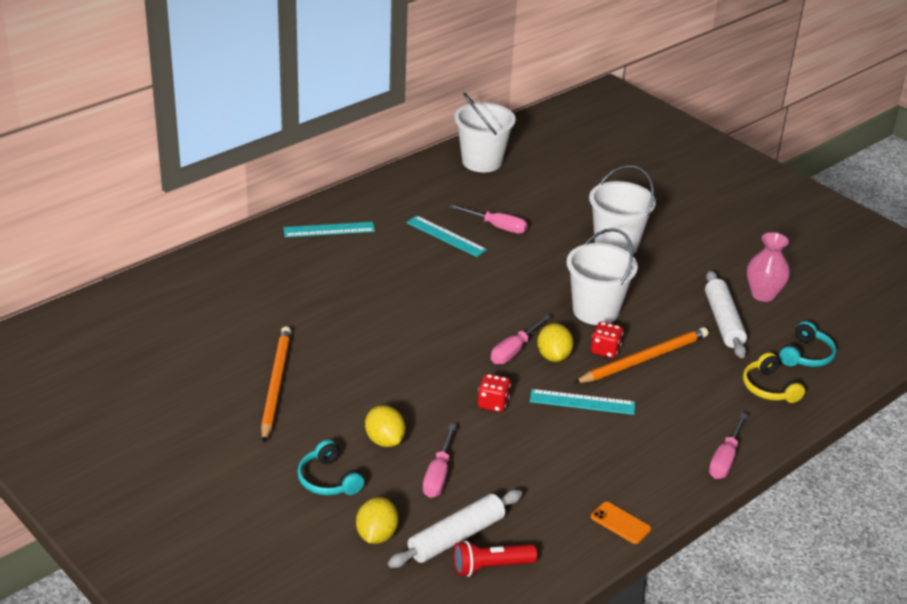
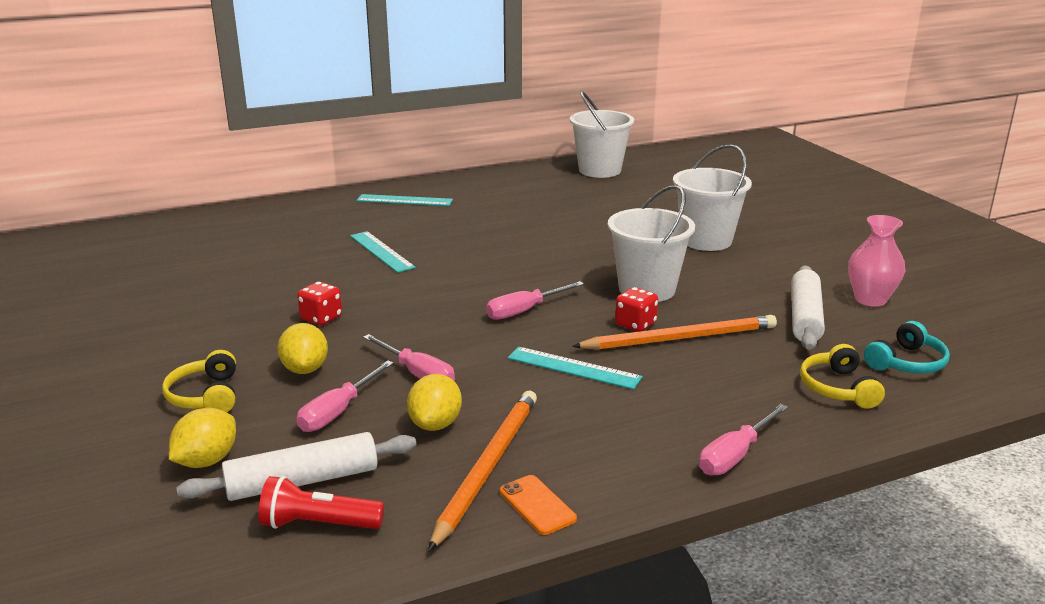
camera: 20 degrees right, 10 degrees down
(276, 384) = (235, 305): orange pencil -> orange pencil (488, 467)
(328, 480) = (205, 396): turquoise headphones -> yellow headphones
(446, 236) = (520, 216): turquoise ruler -> turquoise ruler (381, 251)
(493, 403) = (461, 354): red dice -> red dice (321, 318)
(496, 226) = (580, 214): pink screwdriver -> pink screwdriver (417, 374)
(553, 356) = (568, 322): yellow lemon -> yellow lemon (435, 424)

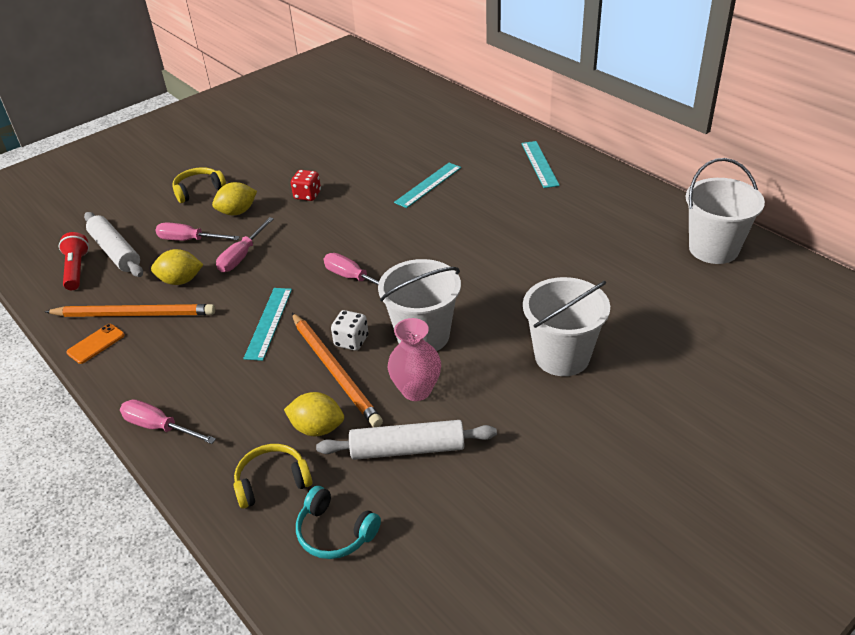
camera: 75 degrees right, 15 degrees up
(207, 461) = (132, 215): yellow lemon -> yellow lemon (317, 428)
(635, 324) = (351, 341): red dice -> white dice
(870, 299) = (472, 499): pink vase -> pink vase (416, 390)

